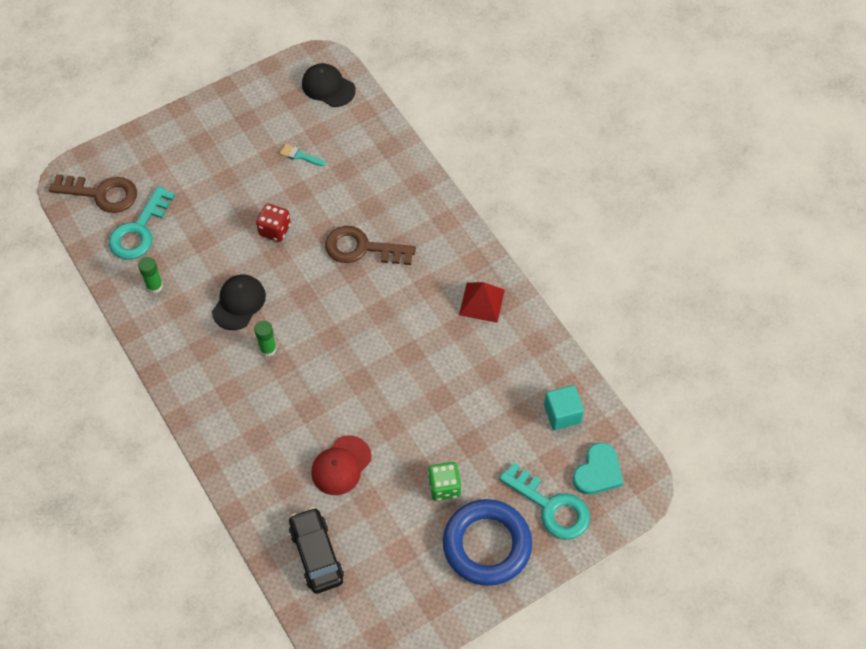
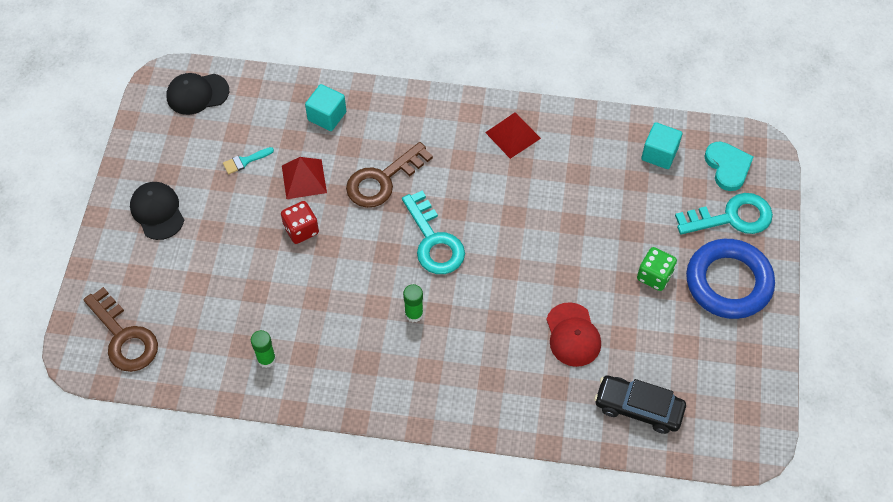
camera: 50 degrees left, 0 degrees up
(102, 194) = (124, 337): brown key -> brown key turned 90 degrees clockwise
(139, 231) = (195, 333): turquoise key -> turquoise key (434, 241)
(239, 303) = (348, 305): black cap -> black cap (157, 211)
(318, 200) = (304, 179): none -> red pyramid
(384, 175) = (327, 116): none -> turquoise cube

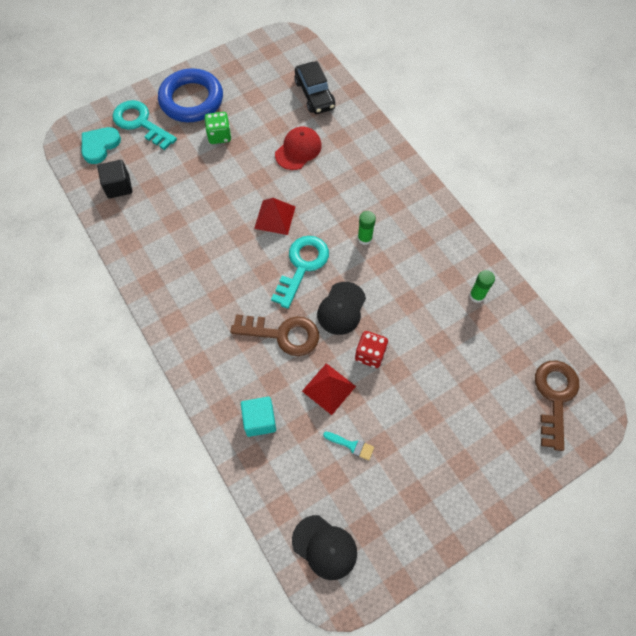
camera: 130 degrees left, 5 degrees up
(157, 211) = (451, 470): black cap -> black cap (341, 308)
(512, 135) = (172, 280): red pyramid -> red pyramid (275, 217)
(659, 154) = (118, 186): turquoise cube -> black cube

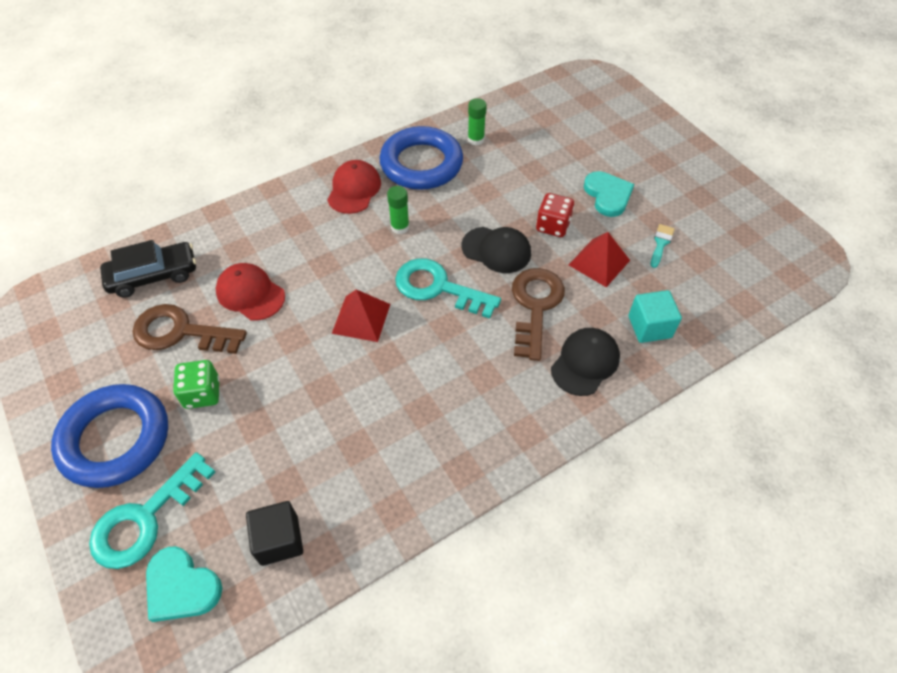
camera: 90 degrees left, 10 degrees down
(324, 547) = (773, 266): black cap -> black cap (585, 362)
(405, 204) = (354, 189): none -> red cap
(411, 406) = (608, 195): none -> turquoise heart
(440, 252) = (421, 164): none -> blue ring
(554, 396) = (580, 97): brown key -> brown key (180, 332)

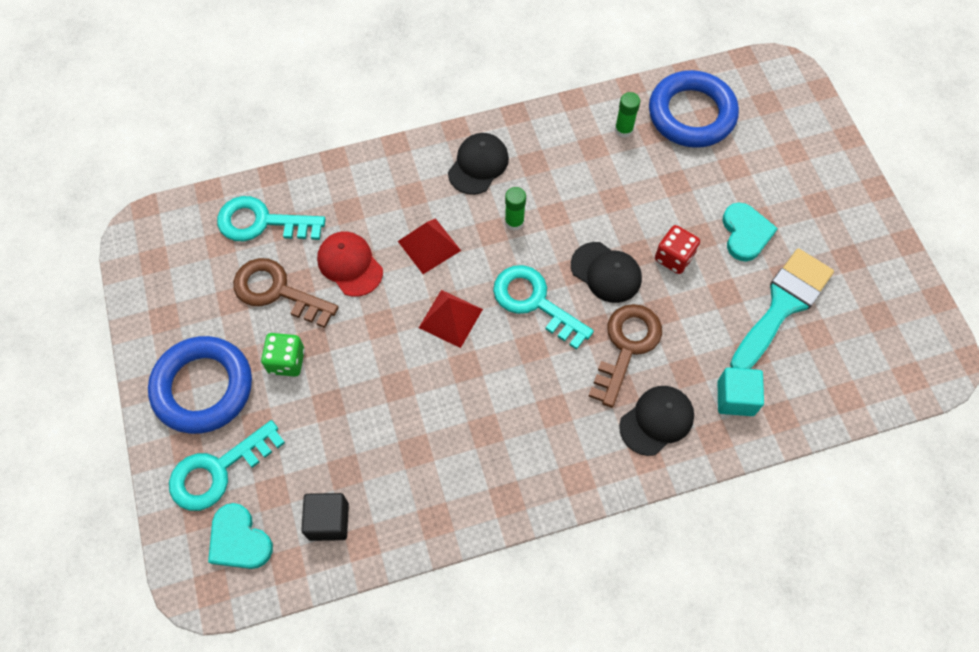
camera: 15 degrees right, 10 degrees up
(153, 276) = (261, 222): black car -> turquoise key
(354, 189) = (478, 165): red cap -> black cap
(421, 164) = (556, 148): blue ring -> blue ring (691, 114)
(599, 262) = (708, 312): red pyramid -> red pyramid (429, 245)
(661, 243) = (782, 305): turquoise brush -> turquoise brush, size x2.50

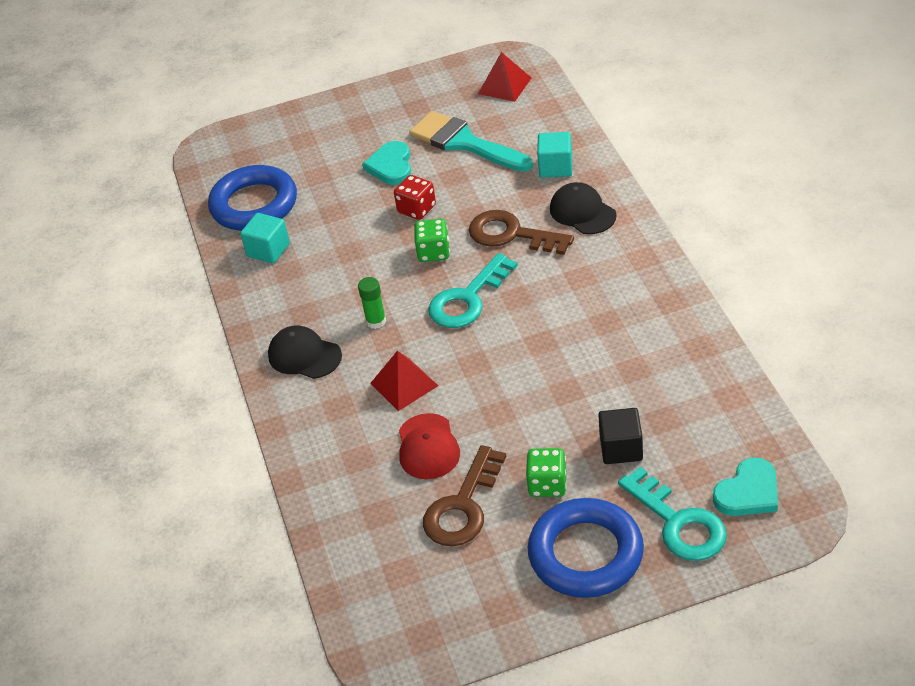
camera: 85 degrees left, 20 degrees down
(261, 222) = (373, 536): turquoise key -> none
(328, 521) = (715, 424): black cube -> black cube (621, 448)
(350, 265) = (428, 447): red cap -> red cap turned 60 degrees counterclockwise
(450, 318) = (488, 358): red pyramid -> red pyramid (504, 85)
(606, 272) = (433, 252): black cap -> green dice
(623, 130) = (268, 250): green glue stick -> turquoise cube
(745, 233) = (391, 166): turquoise heart -> turquoise heart turned 90 degrees counterclockwise

